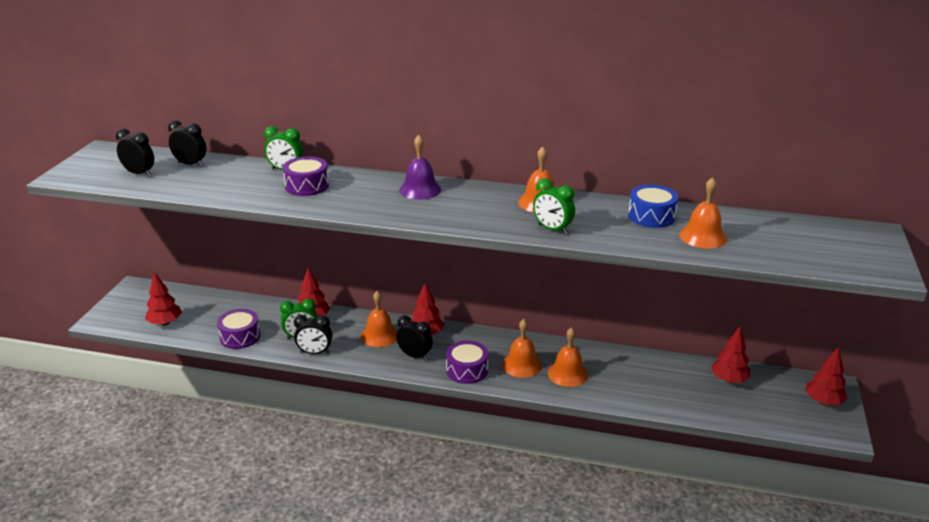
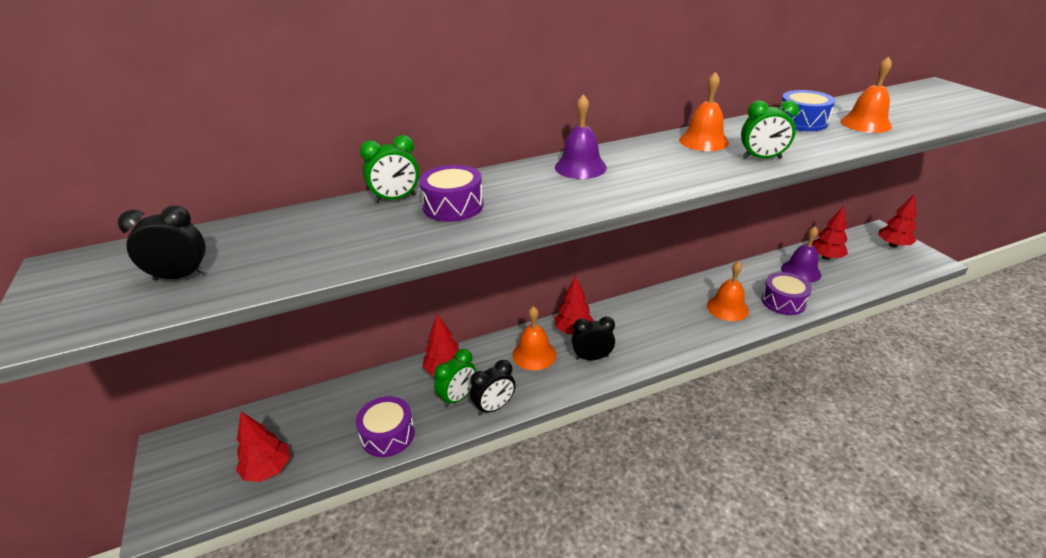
camera: 35 degrees left, 5 degrees up
(190, 164) = (249, 236): black clock -> none
(467, 370) = (652, 347): purple drum -> purple drum (783, 301)
(521, 365) = (685, 318): orange bell -> none
(682, 379) = (800, 271): none -> purple bell

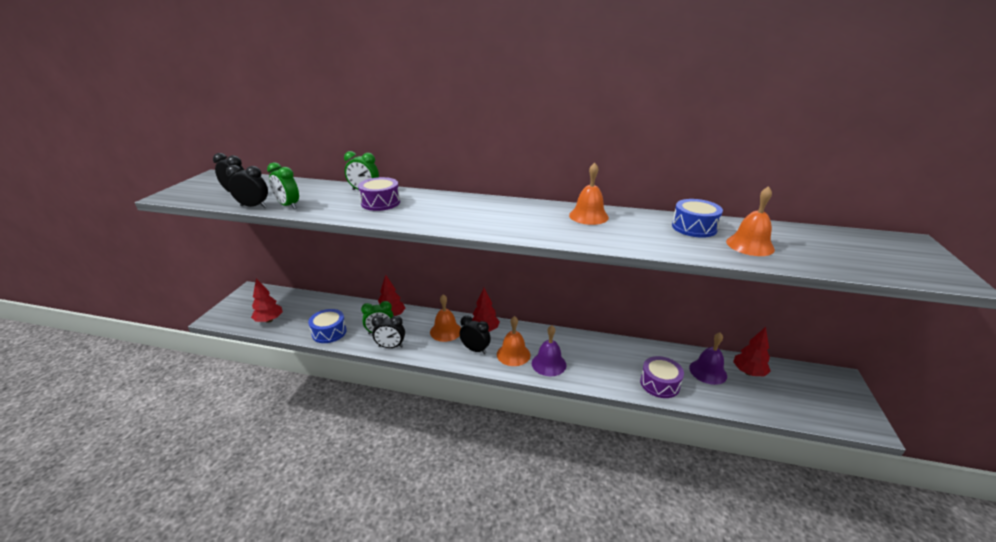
camera: 35 degrees right, 5 degrees down
(261, 284) = (253, 206): none -> black clock
(388, 435) = (329, 332): purple drum -> blue drum
(580, 167) = (480, 206): purple bell -> purple bell (548, 364)
(727, 308) = (607, 366): orange bell -> orange bell (513, 354)
(761, 158) = (605, 238): green clock -> green clock (288, 206)
(892, 245) = (838, 394): red tree -> none

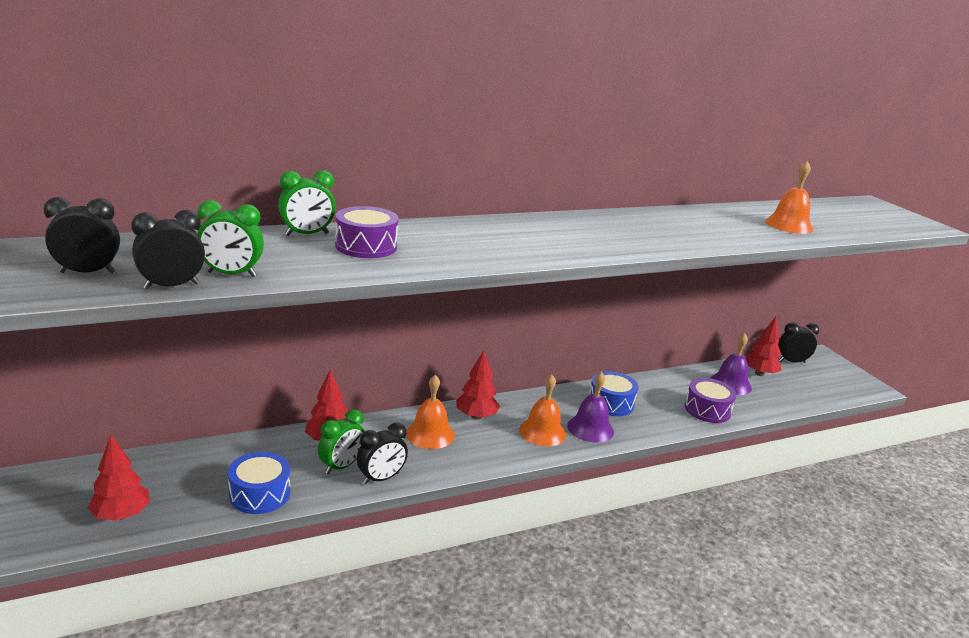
camera: 40 degrees left, 5 degrees down
(475, 349) = (494, 442): black clock -> black clock (791, 362)
(588, 216) = (625, 221): orange bell -> none
(694, 227) = (727, 217): blue drum -> blue drum (611, 403)

